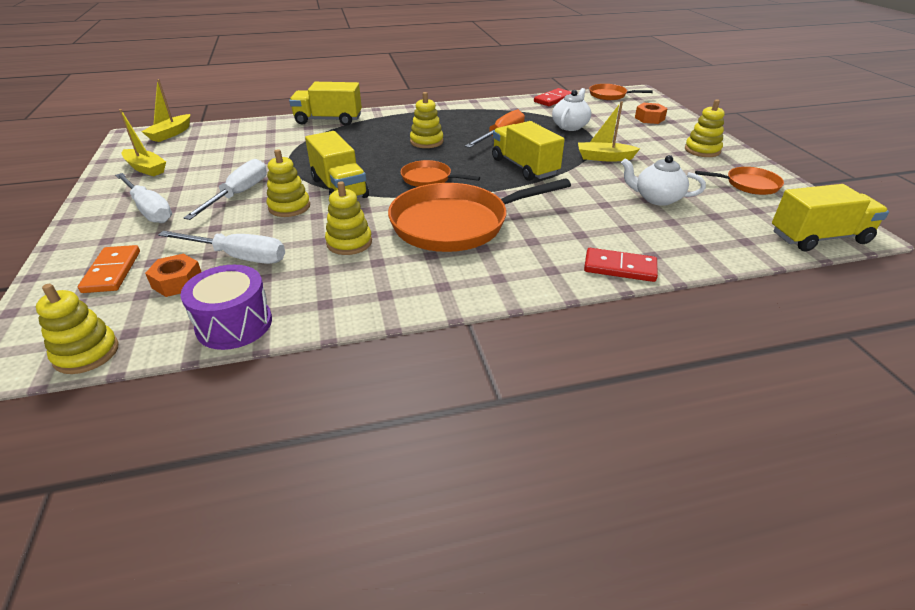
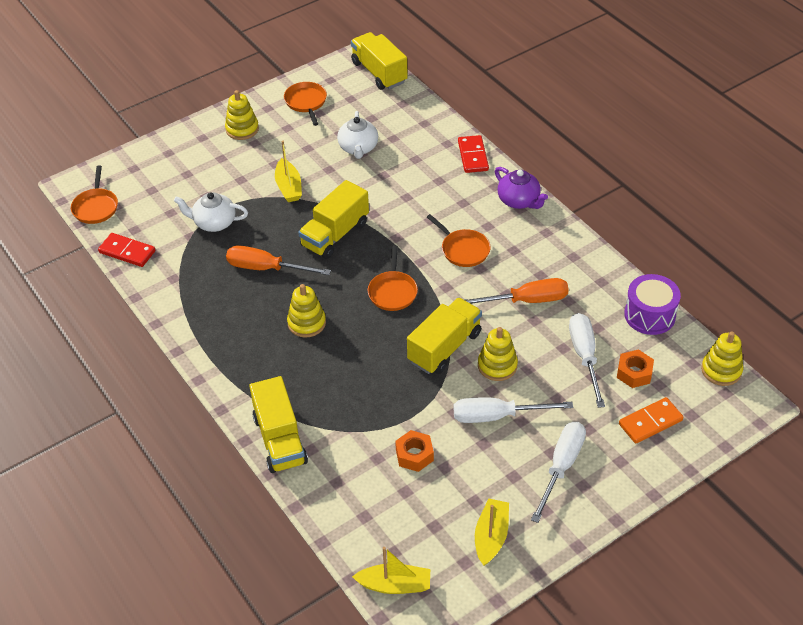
camera: 110 degrees left, 10 degrees up
(349, 243) = (526, 300): yellow stacking toy -> orange screwdriver
(455, 224) = (463, 249): orange pan -> orange pan, size x0.50
(513, 280) = (519, 201): none -> purple teapot
(649, 118) = (167, 168): orange nut -> orange nut (414, 455)

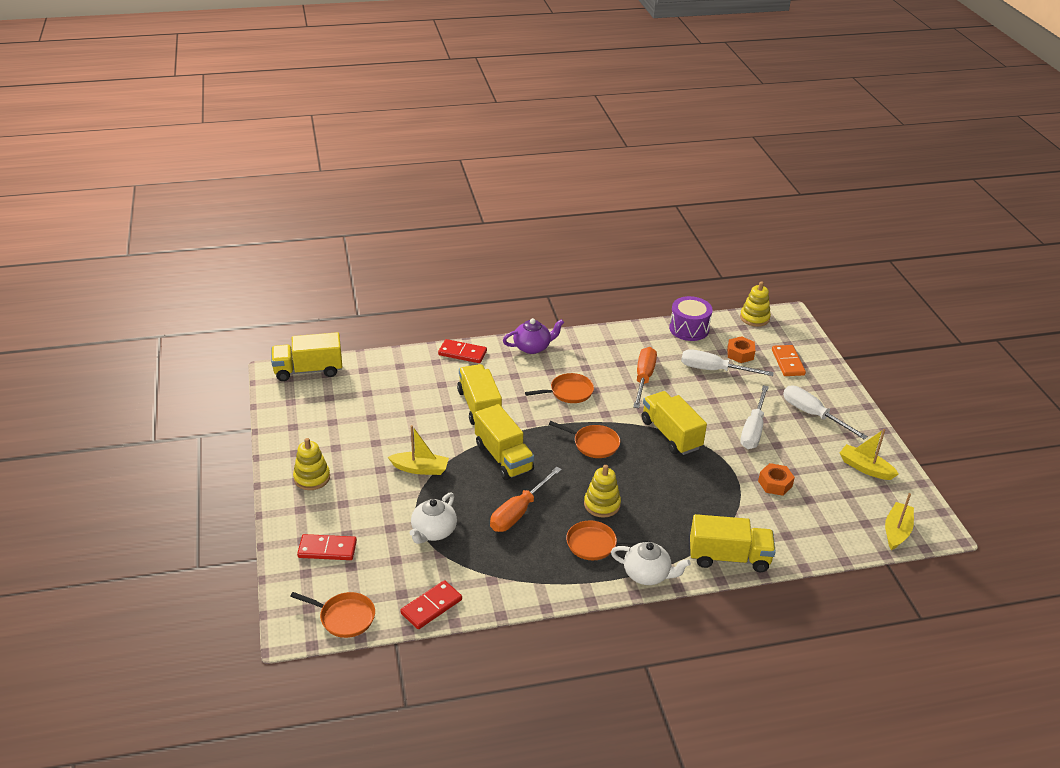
camera: 70 degrees left, 10 degrees down
(164, 170) = (327, 549): none -> red domino
(306, 102) = (309, 425): orange pan -> orange pan (594, 544)
(358, 148) = (401, 412): white teapot -> white teapot (647, 574)
(398, 195) = (479, 407): none -> yellow truck
(497, 365) = (703, 414): yellow stacking toy -> none

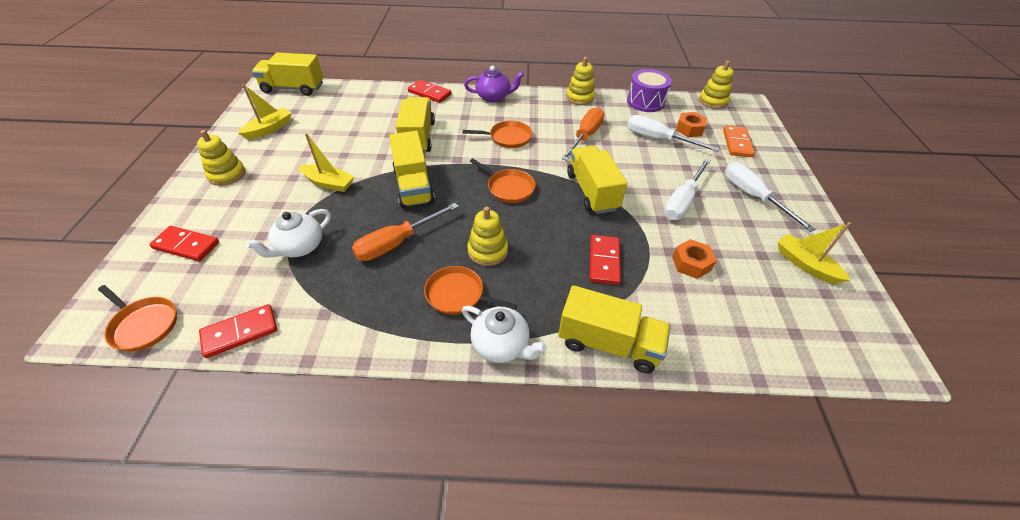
camera: 15 degrees right, 10 degrees up
(621, 334) = (580, 97): none -> yellow stacking toy
(703, 495) = (604, 261): none -> red domino
(896, 531) = (836, 353): yellow boat -> yellow boat (269, 129)

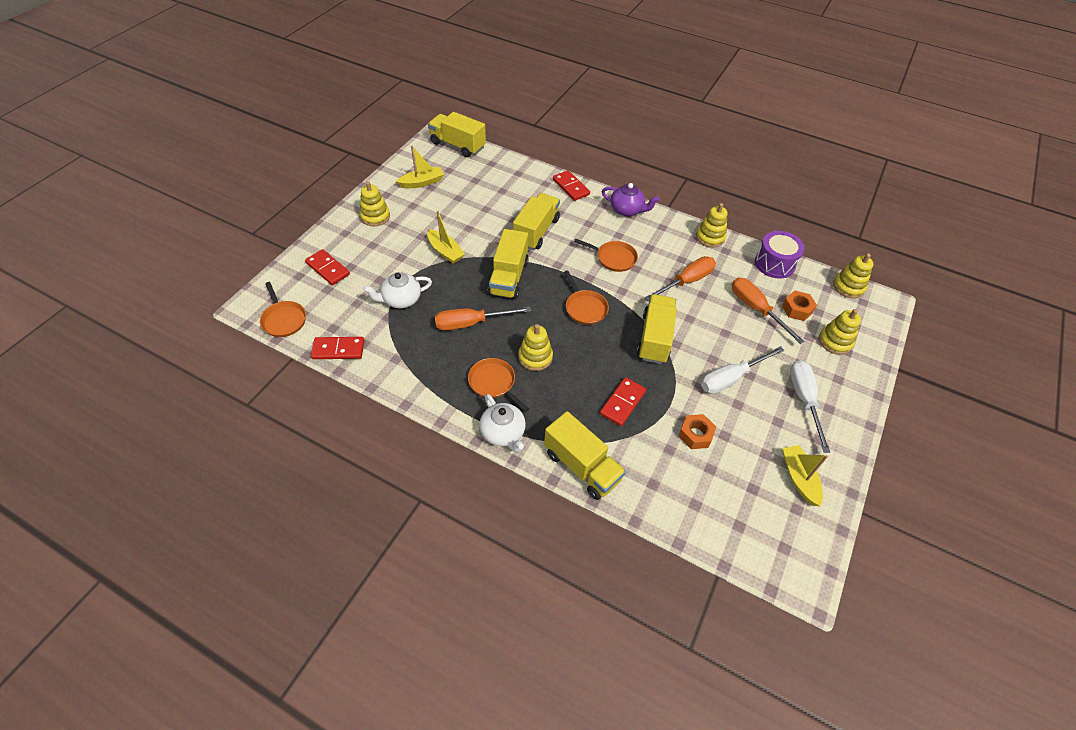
camera: 25 degrees right, 5 degrees up
(658, 139) = (756, 309): white screwdriver -> orange screwdriver
(737, 143) = (835, 341): orange domino -> yellow stacking toy

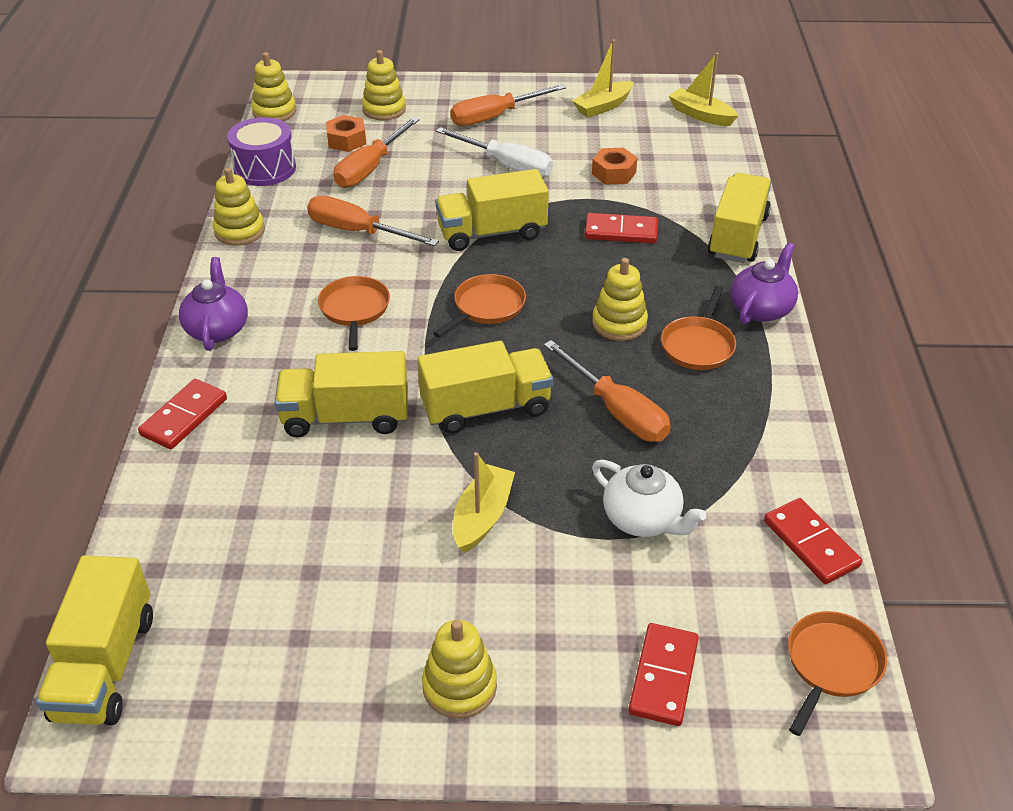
camera: 115 degrees left, 10 degrees down
(422, 182) = (291, 662): yellow boat -> yellow boat (701, 115)
(503, 433) = (761, 309): white teapot -> purple teapot
(804, 400) = (495, 117): white screwdriver -> orange screwdriver

